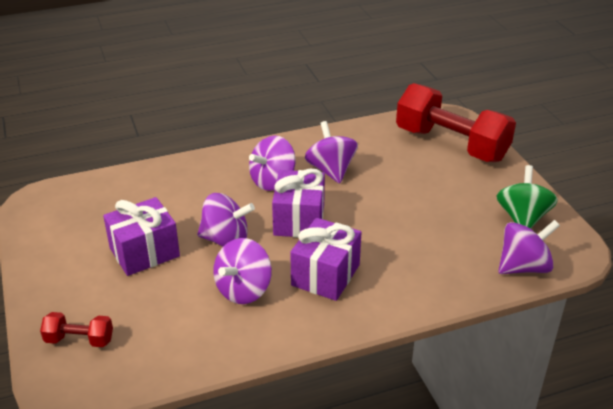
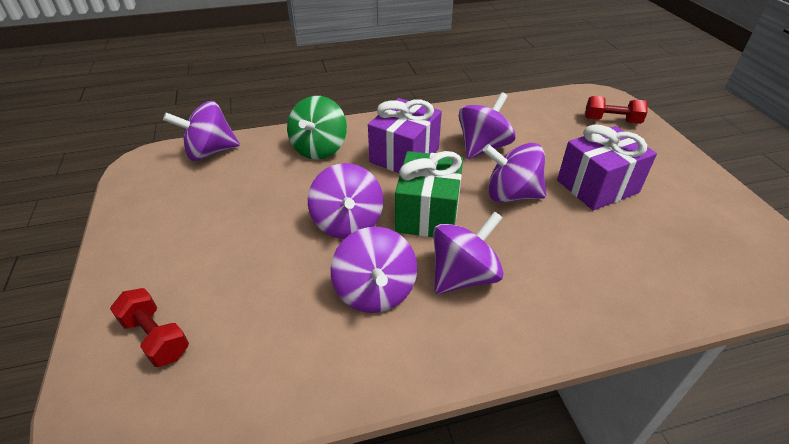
camera: 175 degrees left, 5 degrees up
(299, 220) = (427, 214): purple gift -> green gift
(362, 209) = (347, 223): none -> purple spinning top
(451, 144) = (156, 337): red dumbbell -> red dumbbell, size x0.44
(522, 218) = (164, 200): green spinning top -> green spinning top (319, 149)

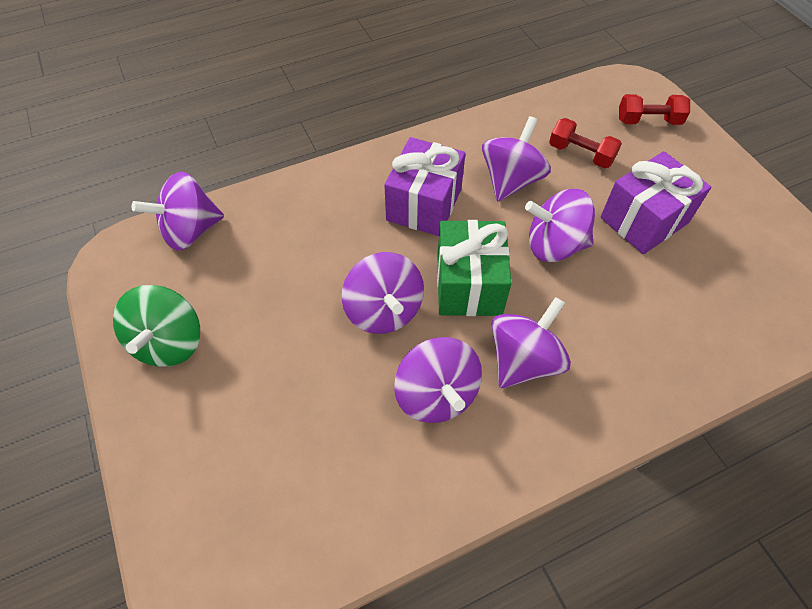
camera: 10 degrees left, 15 degrees up
(156, 337) = (221, 488): red dumbbell -> red dumbbell (580, 154)
(319, 149) = (322, 208): green spinning top -> green spinning top (169, 342)

